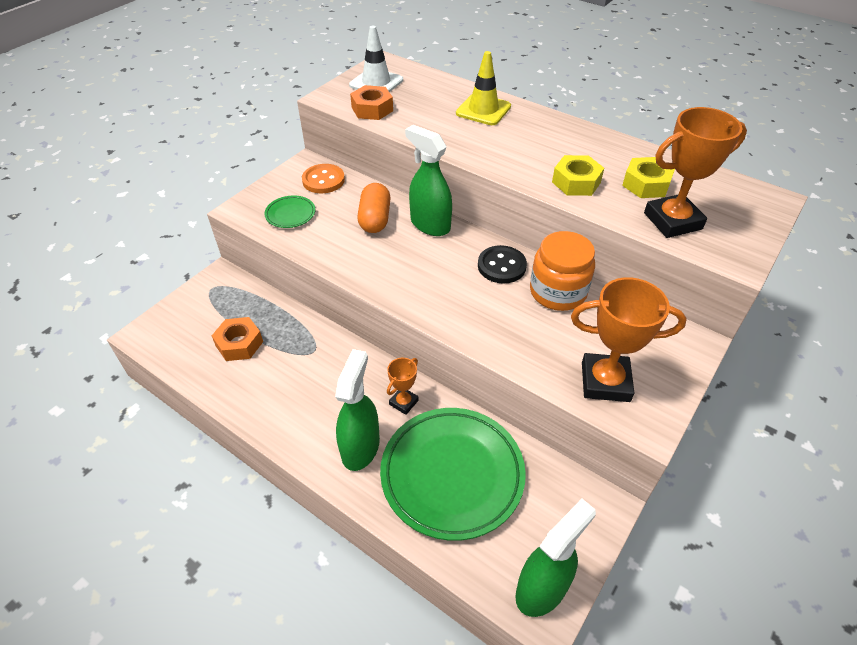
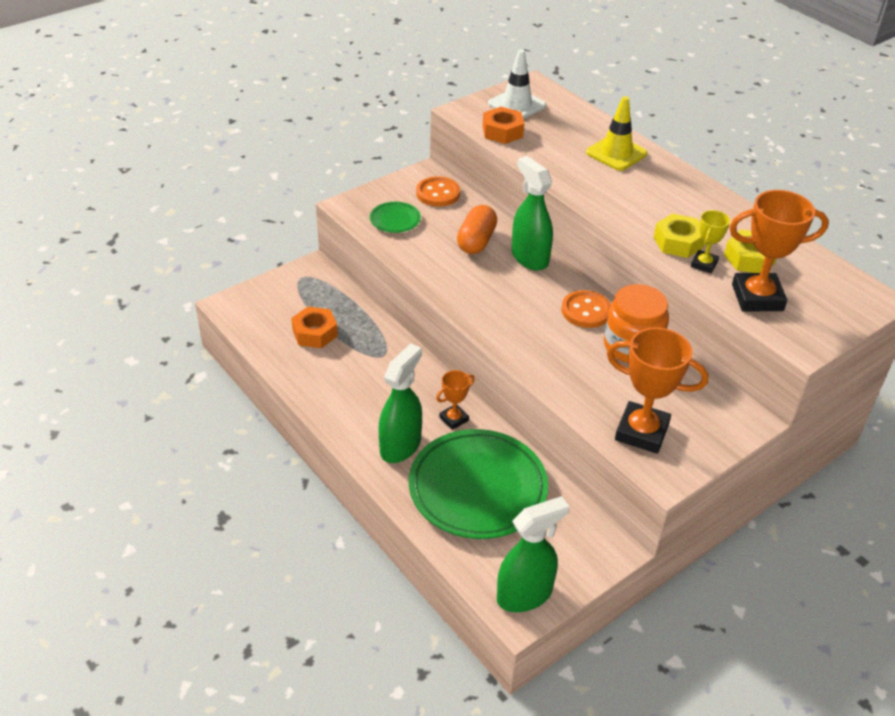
camera: 15 degrees right, 5 degrees down
(501, 266) = (586, 311): black button -> orange button
(609, 199) = (704, 264): none -> yellow trophy

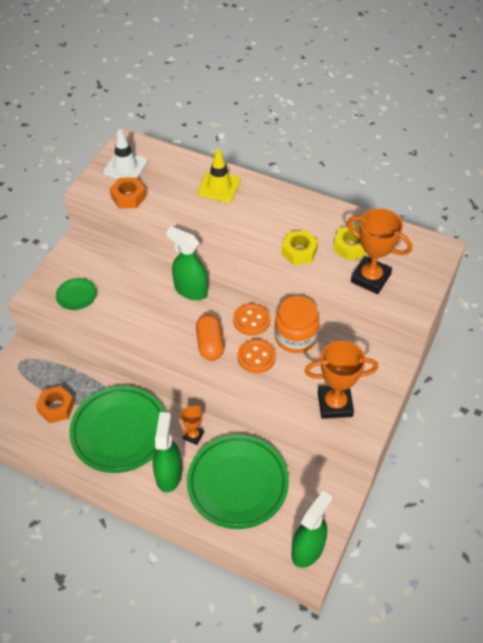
camera: 25 degrees left, 10 degrees up
(370, 382) = (119, 432): none -> green plate
(438, 193) = (95, 258): orange button -> orange button (256, 357)
(476, 241) = (146, 291): orange capsule -> orange capsule (210, 344)
(704, 264) = (324, 264): yellow trophy -> none
(757, 297) = (370, 278): orange trophy -> orange trophy turned 60 degrees clockwise

